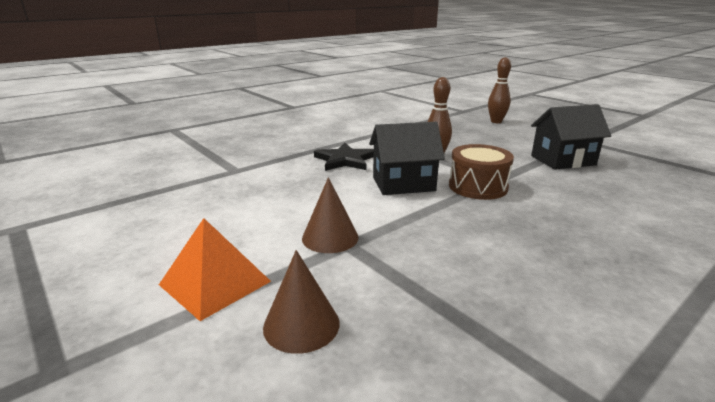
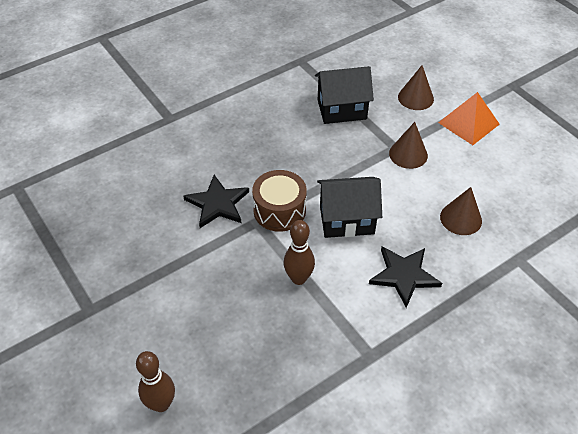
camera: 175 degrees left, 25 degrees up
(279, 189) = (461, 218): none -> brown cone
(548, 188) = (218, 204): none -> black star
(563, 160) = (162, 257): black house -> black house (342, 109)

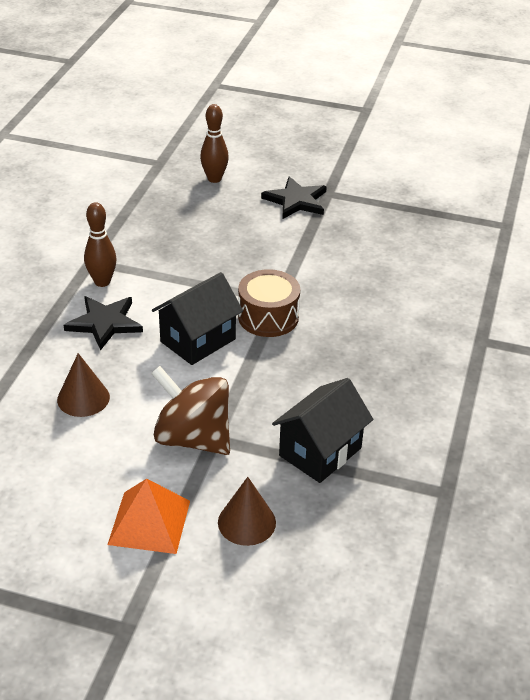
camera: 140 degrees right, 10 degrees down
(218, 204) = (329, 295): black star -> black star (296, 201)
(298, 278) = (195, 279): brown bowling pin -> brown bowling pin (102, 282)
(408, 154) = (192, 438): brown cone -> brown spinning top

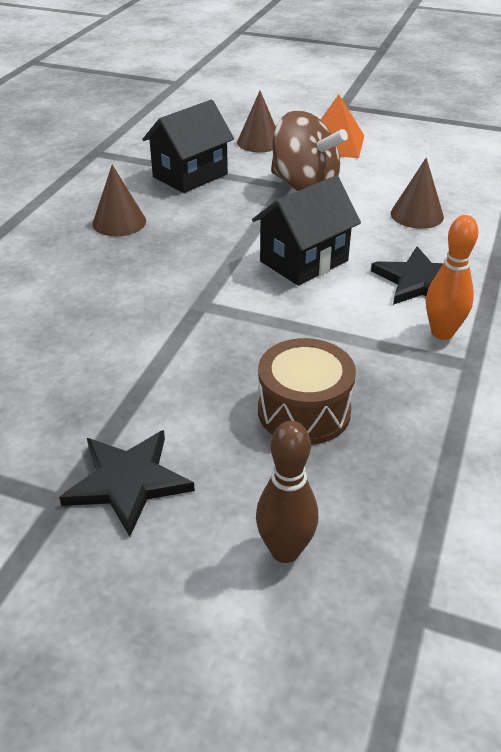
camera: 175 degrees left, 0 degrees up
(102, 282) = (442, 333): brown bowling pin -> orange bowling pin
(268, 317) = (217, 284): brown drum -> brown drum (304, 411)
(371, 380) = (119, 222): none -> brown cone

